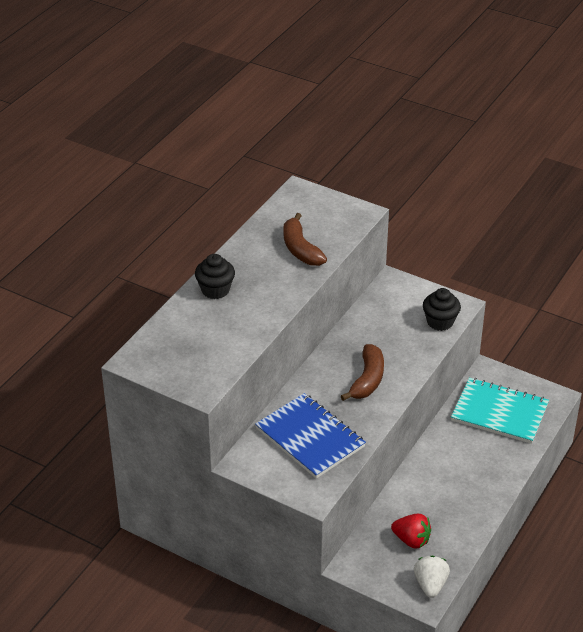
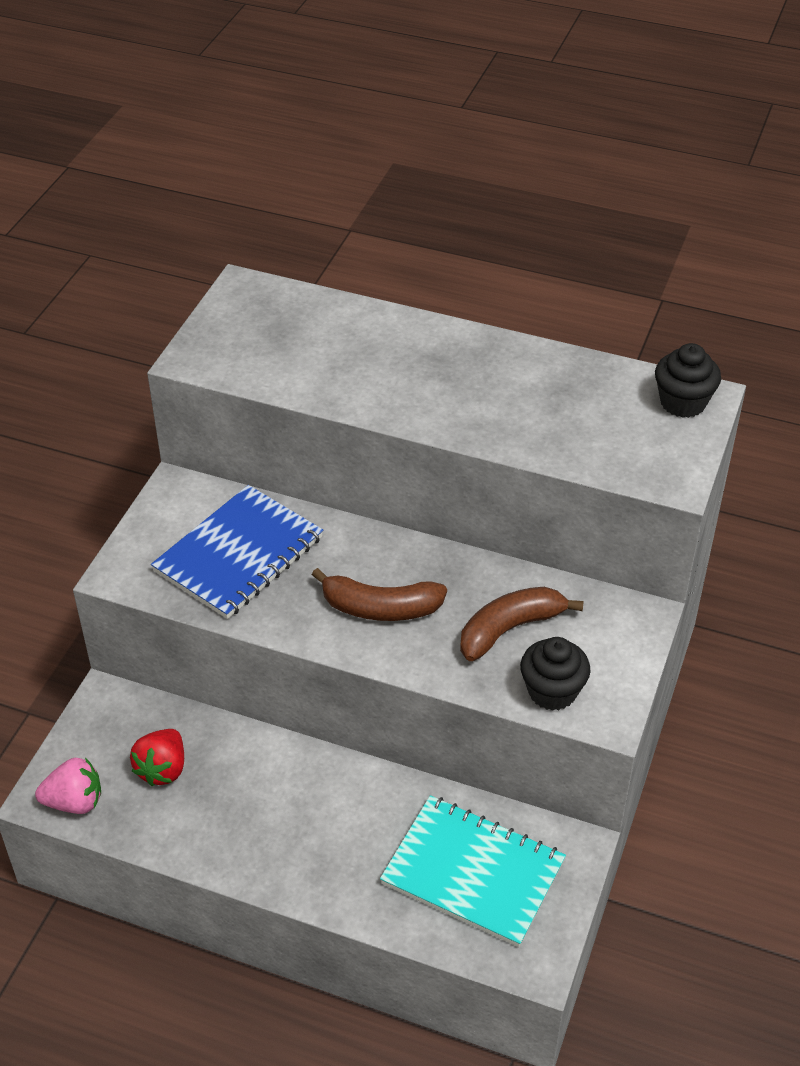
camera: 80 degrees right, 5 degrees up
(215, 290) = (415, 340): black cupcake -> black cupcake (683, 402)
(300, 249) = (545, 417): brown banana -> brown banana (510, 629)
(430, 585) = (74, 802): white strawberry -> pink strawberry
(499, 412) = (473, 872): turquoise notebook -> turquoise notebook turned 75 degrees counterclockwise

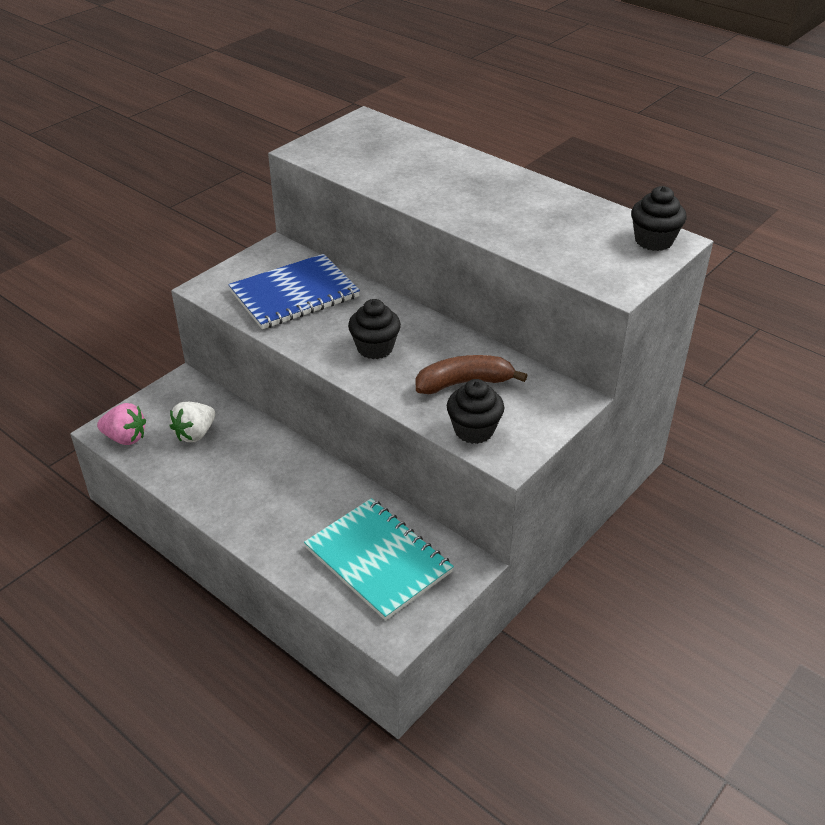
camera: 20 degrees right, 5 degrees down
(162, 769) = (195, 434): red strawberry -> white strawberry
(380, 608) = (375, 348): brown banana -> black cupcake

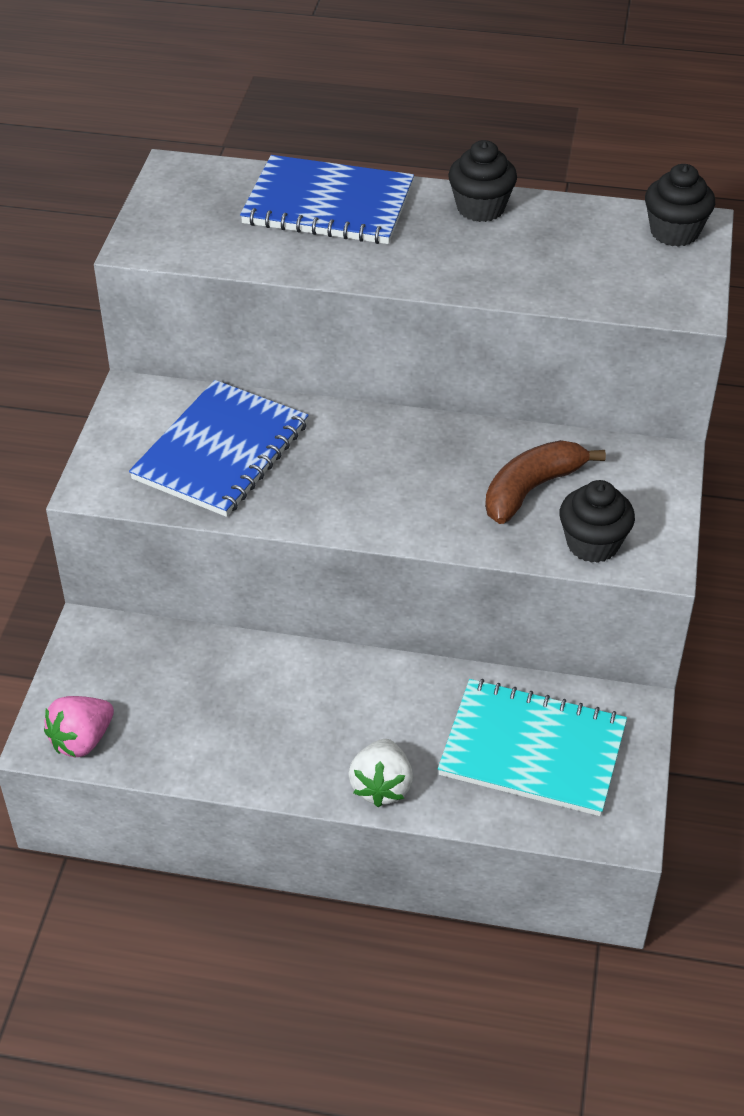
camera: 30 degrees left, 5 degrees up
(125, 438) = (82, 740): pink strawberry -> pink strawberry turned 150 degrees clockwise
(195, 434) = (171, 694): white strawberry -> white strawberry (381, 786)
(375, 348) = (389, 486): black cupcake -> black cupcake (480, 208)
(435, 161) = (328, 205): none -> blue notebook

